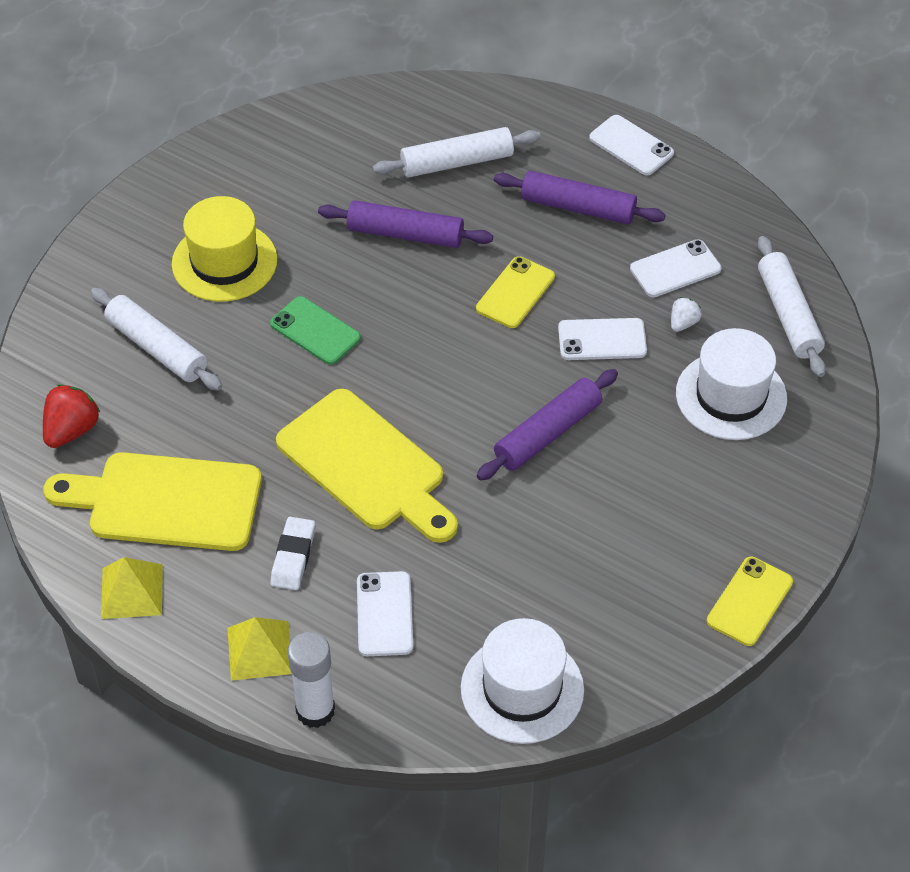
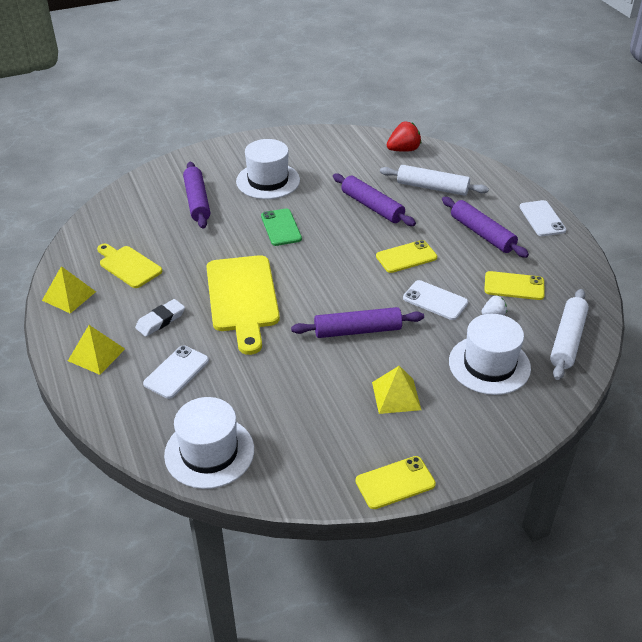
camera: 35 degrees right, 10 degrees down
(71, 430) = (121, 216): red strawberry -> red strawberry (403, 150)
(157, 348) = (197, 201): white rolling pin -> purple rolling pin
(166, 501) = (128, 265): yellow cutting board -> yellow cutting board, size x0.59
(224, 262) = (268, 181): yellow hat -> white hat
(315, 710) = (91, 399): white glue stick -> none
(664, 495) = (396, 396): none -> yellow pyramid
(675, 269) = (514, 286): white phone -> yellow phone

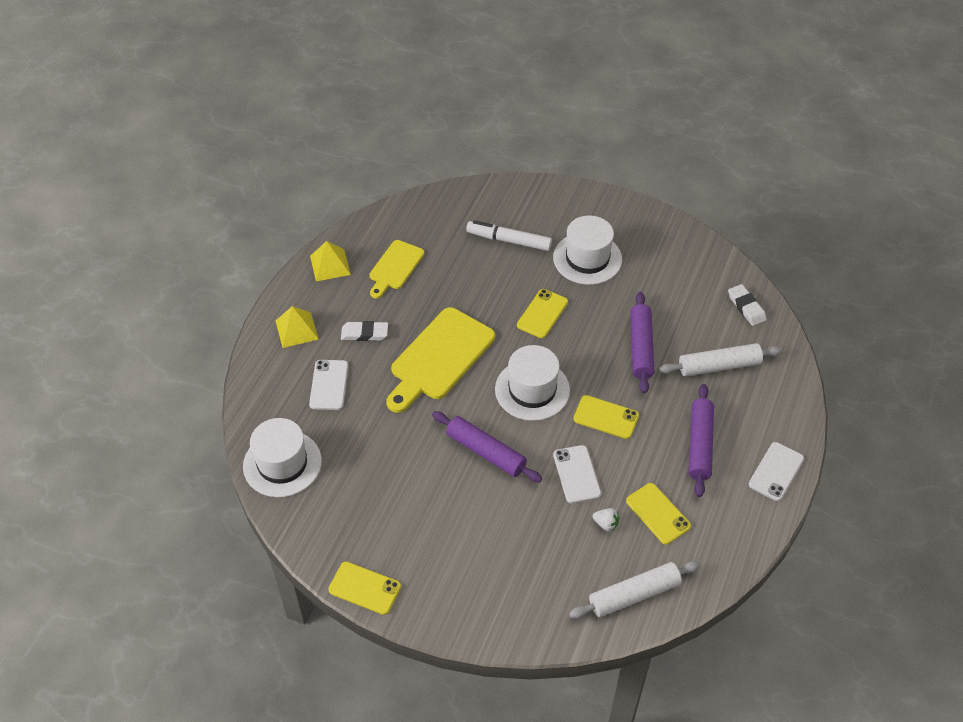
camera: 45 degrees right, 10 degrees up
(128, 265) = (395, 267): yellow cutting board -> yellow cutting board turned 150 degrees counterclockwise
(176, 372) = (329, 385): white phone -> white phone turned 75 degrees counterclockwise
(197, 201) = (509, 240): purple rolling pin -> white marker
(281, 227) = (542, 314): green phone -> yellow phone
(396, 396) = (446, 527): yellow pyramid -> none
(403, 150) = (746, 307): red strawberry -> white eraser
(432, 187) = (719, 366): white rolling pin -> white rolling pin turned 75 degrees counterclockwise
(489, 365) = (544, 561): white hat -> white hat (532, 390)

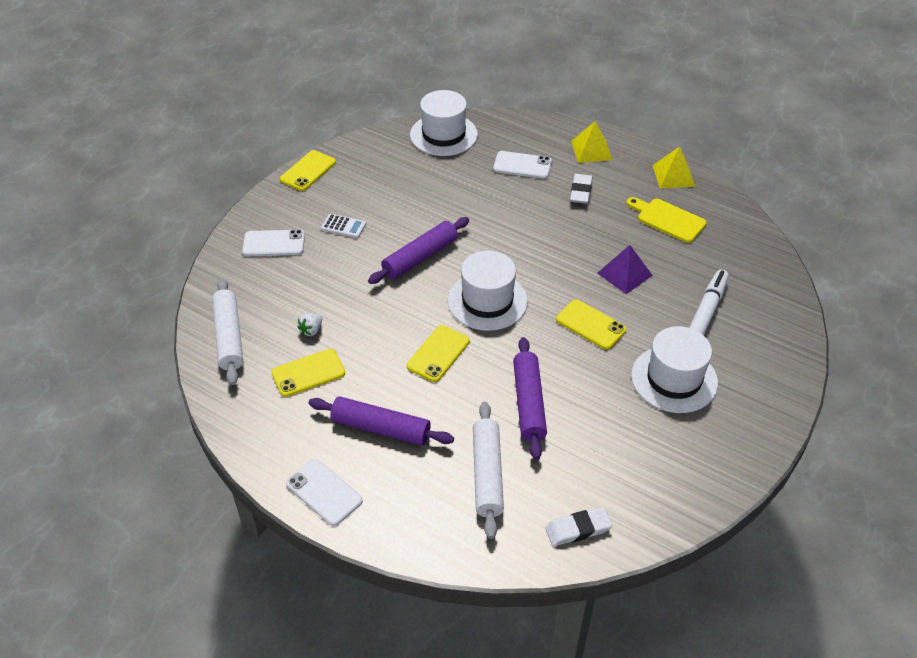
camera: 100 degrees right, 5 degrees down
(439, 358) = (542, 238): yellow cutting board -> none
(453, 530) = (343, 226): none -> white calculator
(474, 294) = (624, 274): none -> purple pyramid
(576, 474) = (375, 318): white phone -> white phone (274, 243)
(641, 347) = (529, 403): purple rolling pin -> purple rolling pin turned 75 degrees clockwise

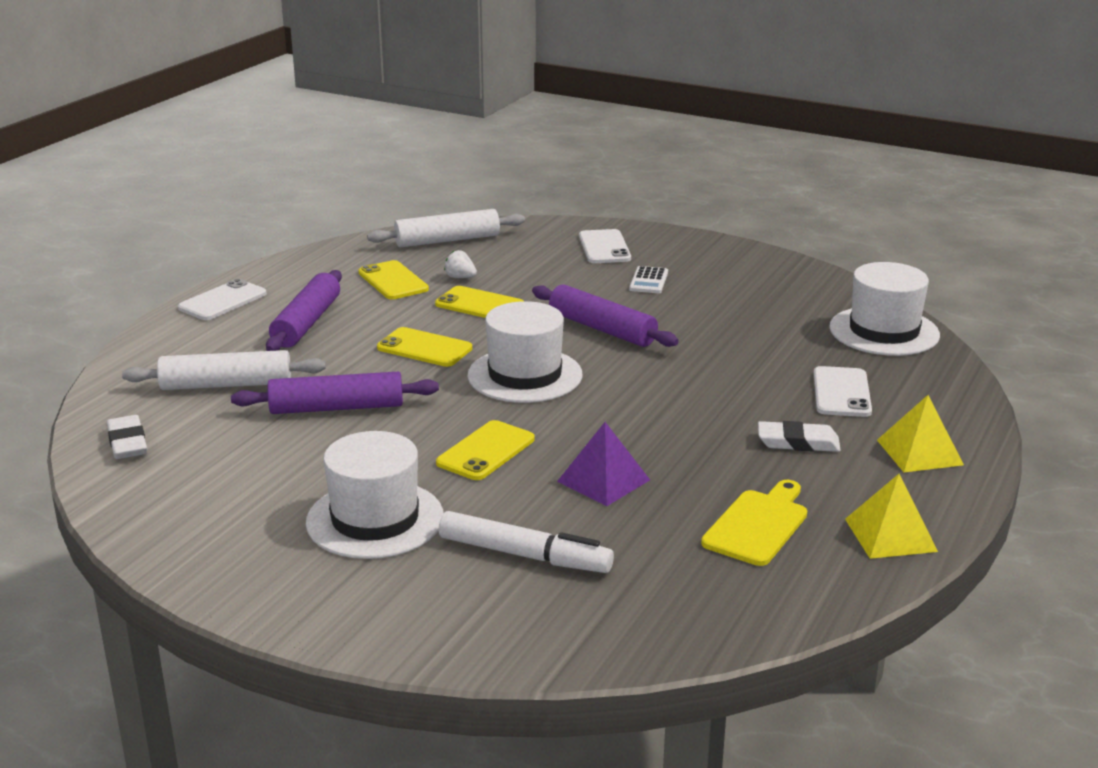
camera: 85 degrees right, 20 degrees down
(308, 171) = (751, 254): yellow phone -> yellow phone (479, 305)

